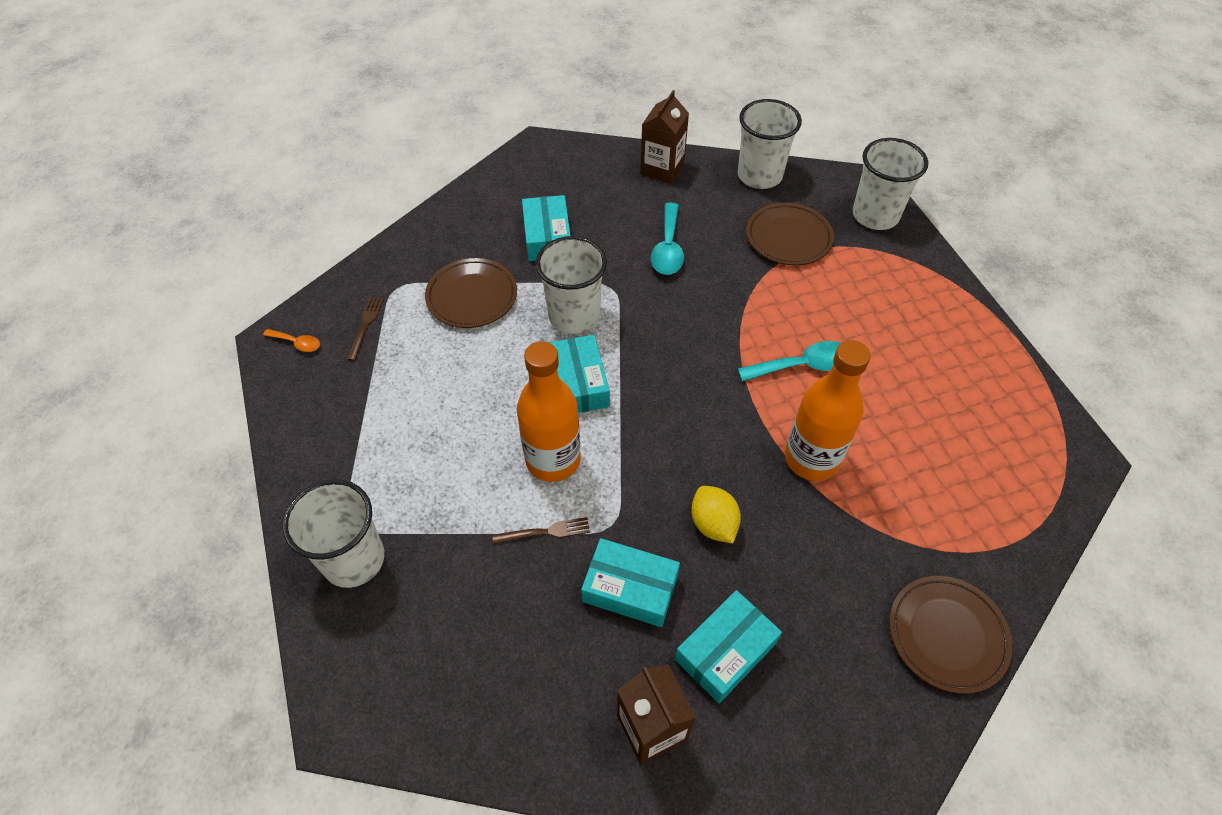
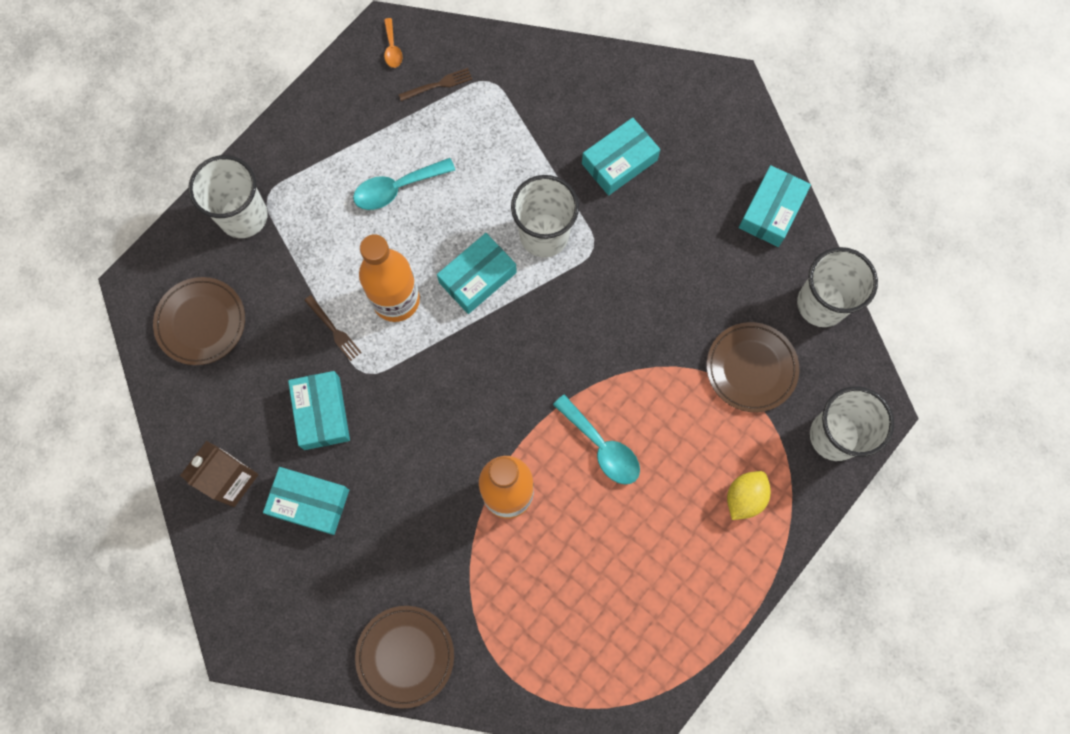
camera: 60 degrees right, 20 degrees up
(472, 296) = (515, 144): brown plate -> brown plate (201, 322)
(662, 169) = (771, 211): brown carton -> turquoise box
(668, 248) = (669, 269): turquoise spoon -> turquoise spoon (397, 188)
(713, 524) = (406, 446): yellow lemon -> yellow lemon (744, 497)

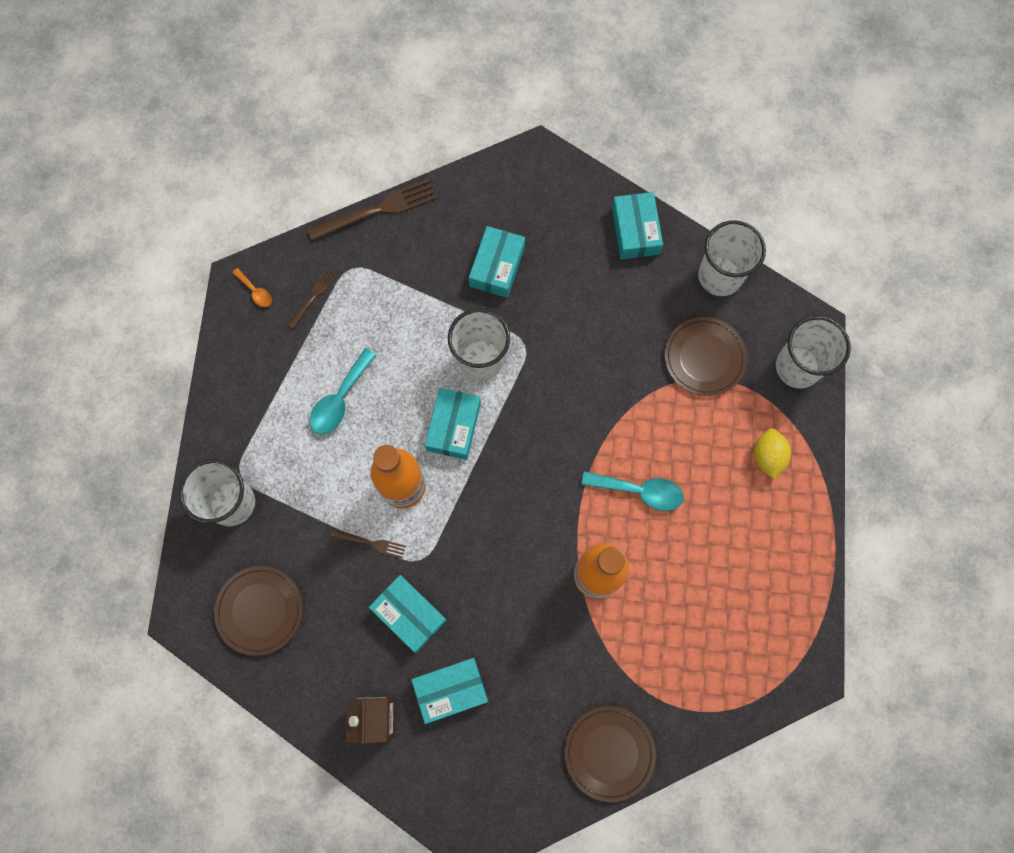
camera: 35 degrees left, 0 degrees up
(549, 44) = (378, 210): none -> brown fork

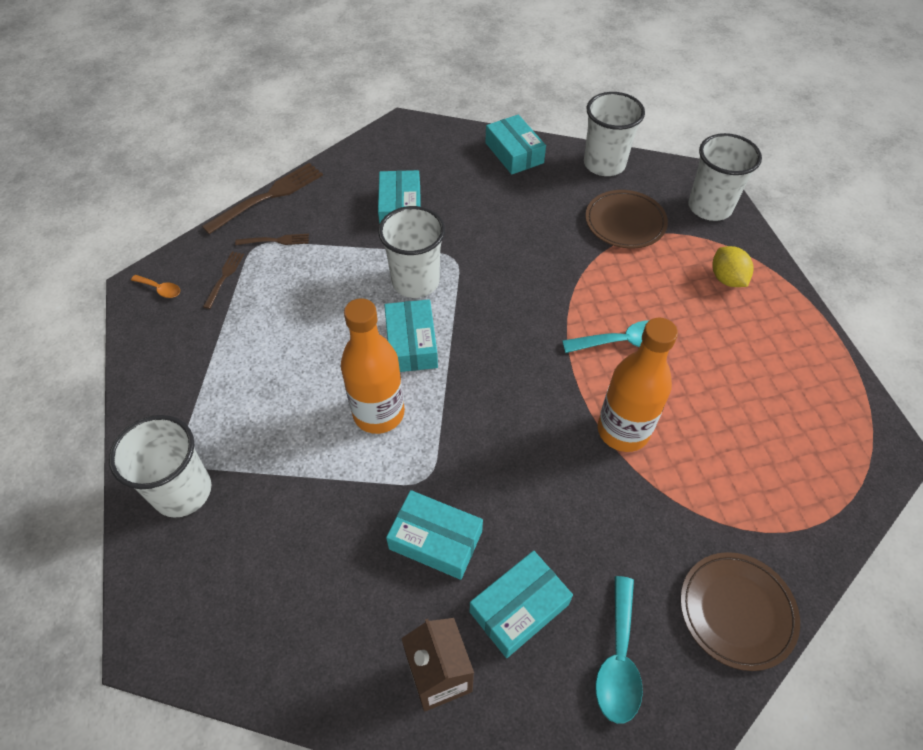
camera: 20 degrees left, 20 degrees down
(260, 610) = (249, 600): brown plate -> none
(340, 399) = (280, 355): turquoise spoon -> turquoise spoon (618, 660)
(371, 543) = (363, 480): brown fork -> brown fork (276, 240)

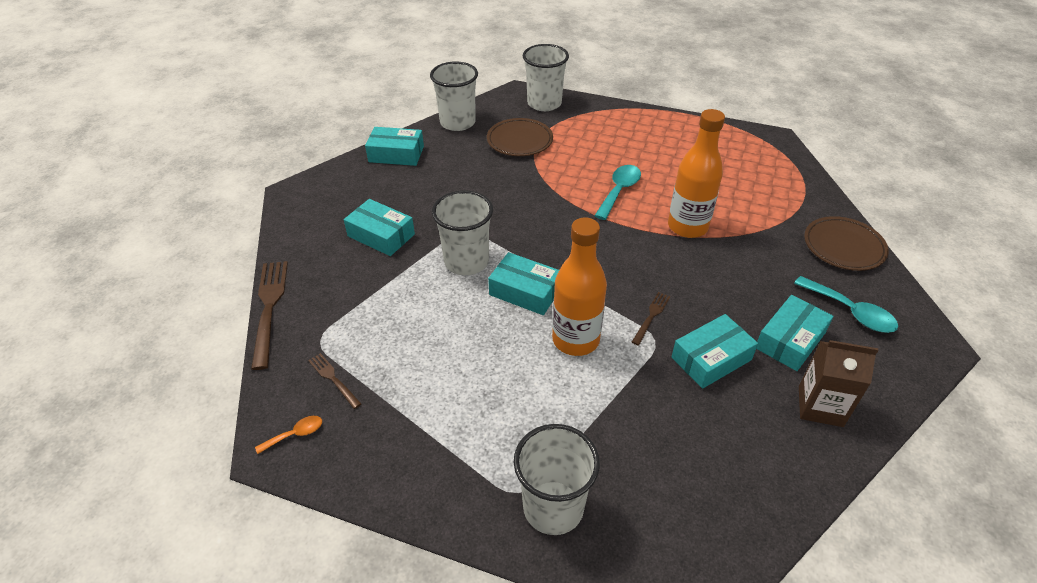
camera: 55 degrees left, 10 degrees down
(276, 240) = (329, 325): brown fork -> brown fork (651, 316)
(519, 608) = (790, 340): turquoise box -> turquoise box turned 45 degrees clockwise
(727, 279) = (608, 127): yellow lemon -> none

